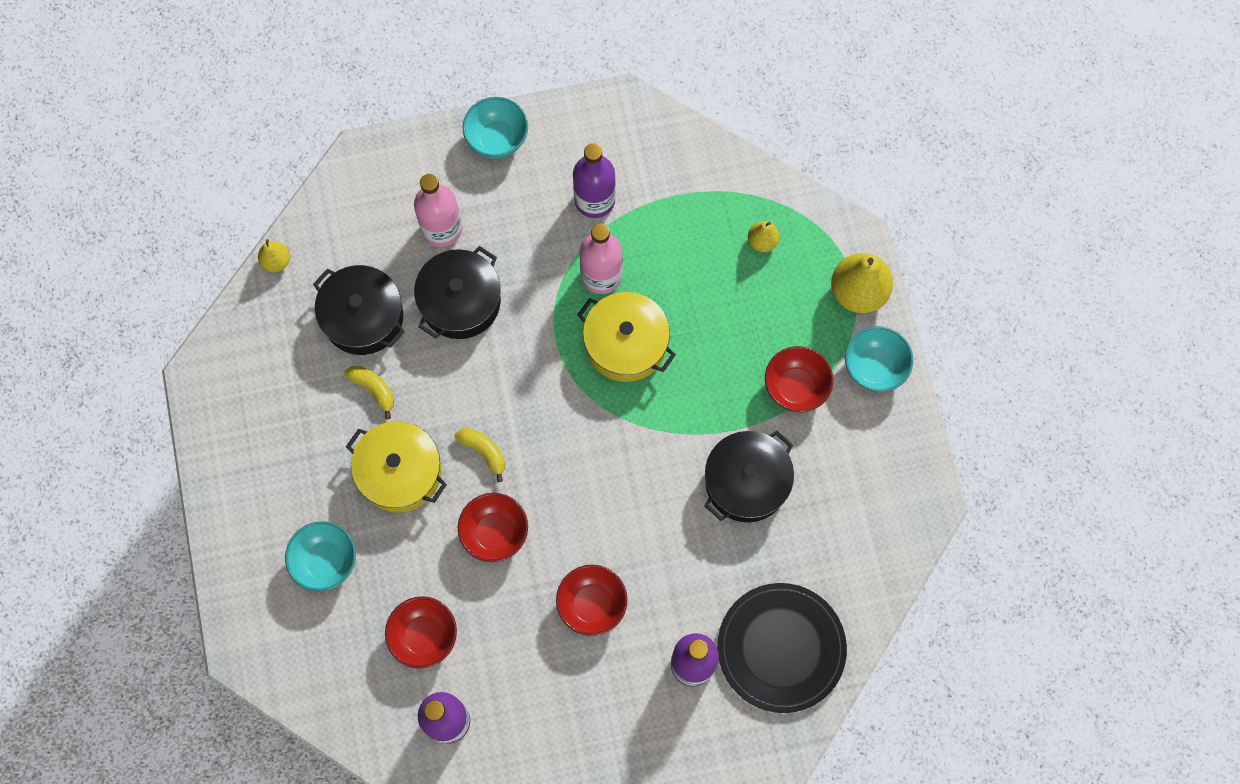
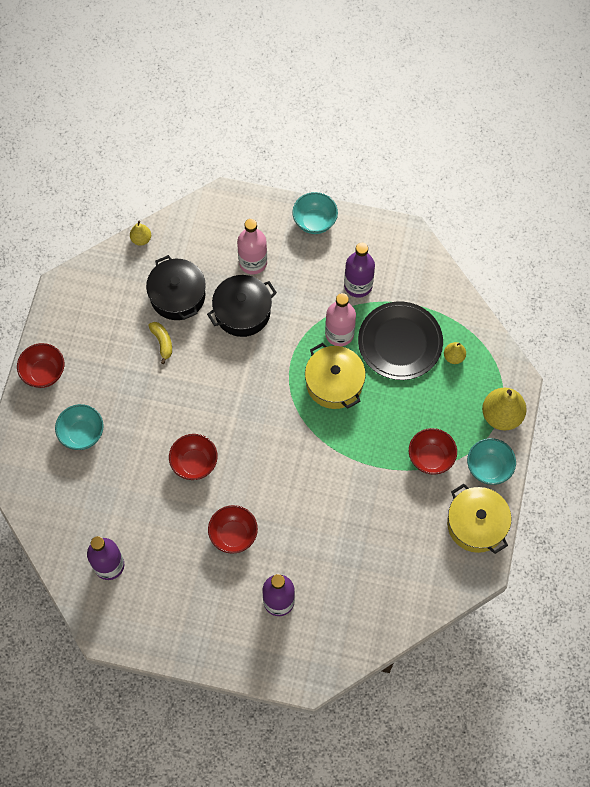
camera: 25 degrees right, 5 degrees down
(400, 472) = (154, 400): yellow pot -> yellow pot (476, 524)
(424, 636) = (120, 507): red bowl -> red bowl (44, 373)
(484, 451) = (212, 410): yellow banana -> none
(746, 482) = (369, 503): black pot -> none
(781, 648) = (340, 617): black plate -> black plate (400, 342)

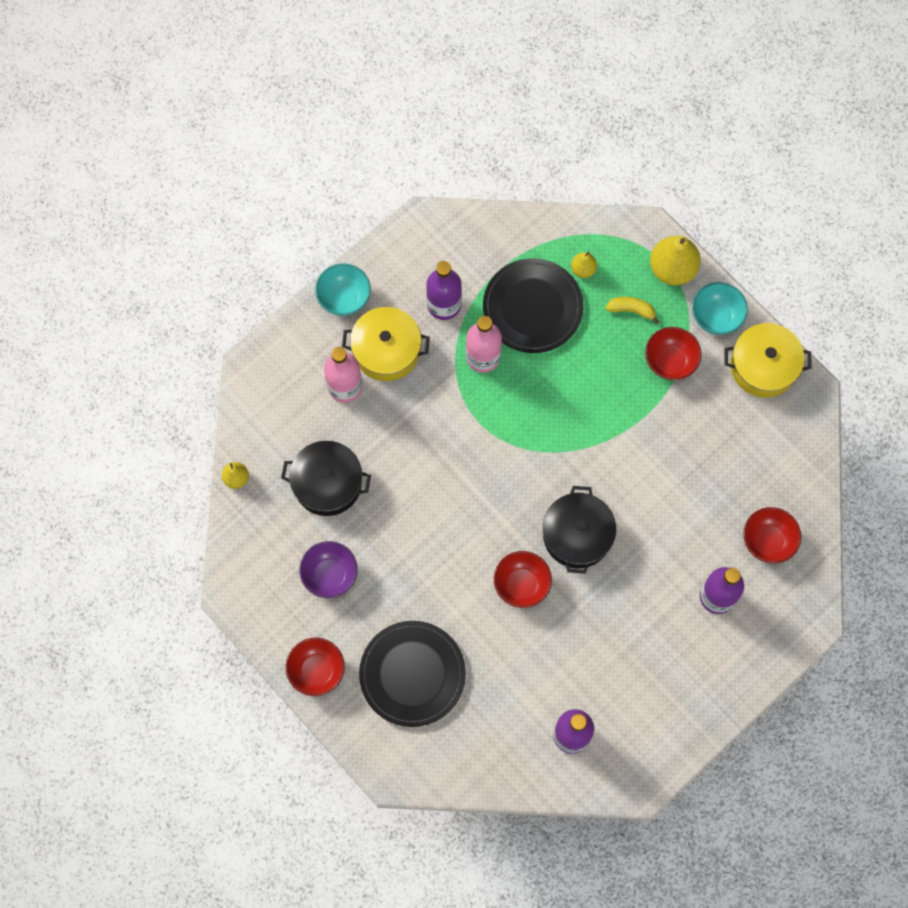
camera: 55 degrees left, 5 degrees up
(82, 434) = (412, 674): turquoise bowl -> black plate
(115, 338) = (330, 575): none -> purple bowl
(162, 342) = (368, 531): yellow banana -> yellow banana (631, 310)
(233, 535) = (621, 595): red bowl -> red bowl (767, 541)
(242, 312) = (392, 432): black pot -> black pot (577, 535)
(334, 383) = (531, 397): yellow pot -> yellow pot (386, 350)

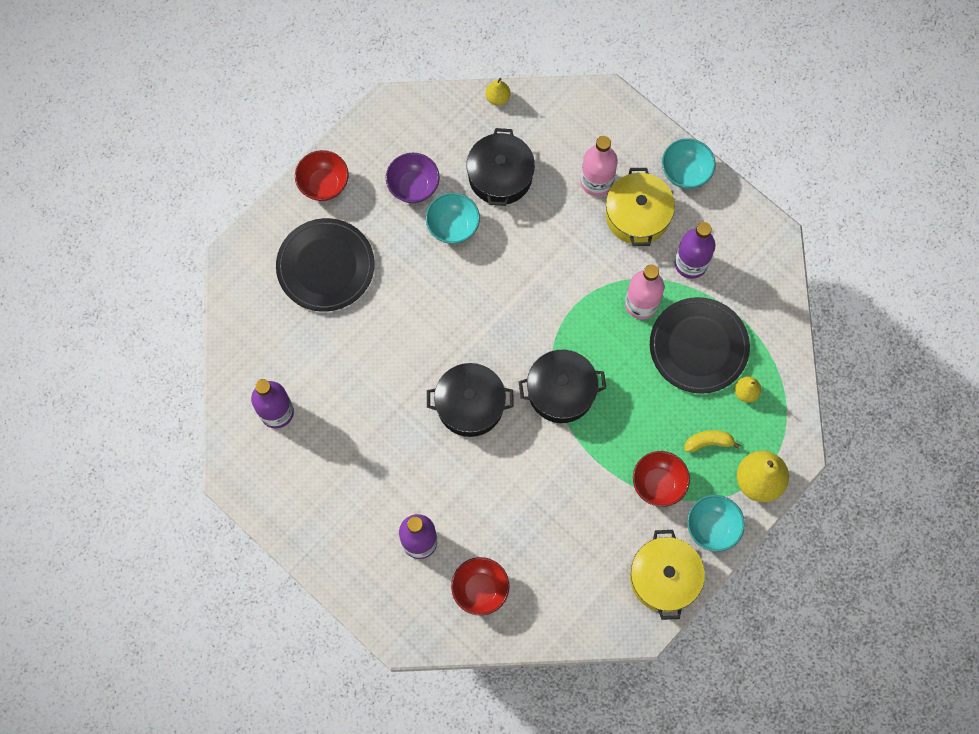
camera: 85 degrees right, 0 degrees up
(380, 537) = (453, 226): none -> turquoise bowl
(521, 584) = (417, 357): red bowl -> none
(569, 444) = (561, 391): none -> black pot
(631, 310) = (708, 442): yellow banana -> yellow banana turned 105 degrees counterclockwise

